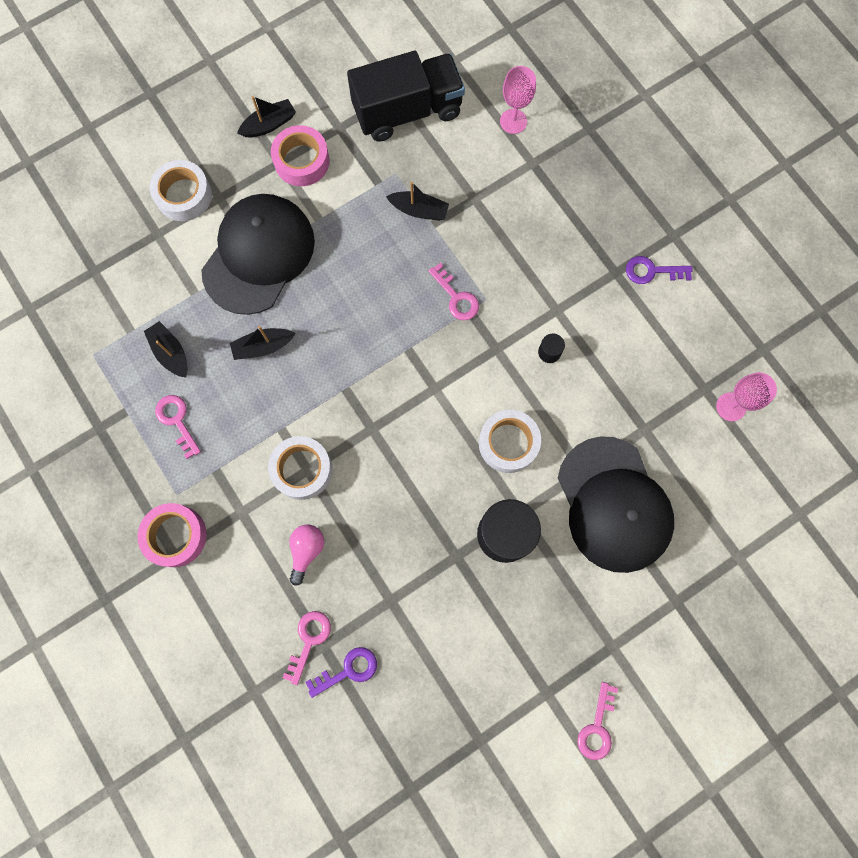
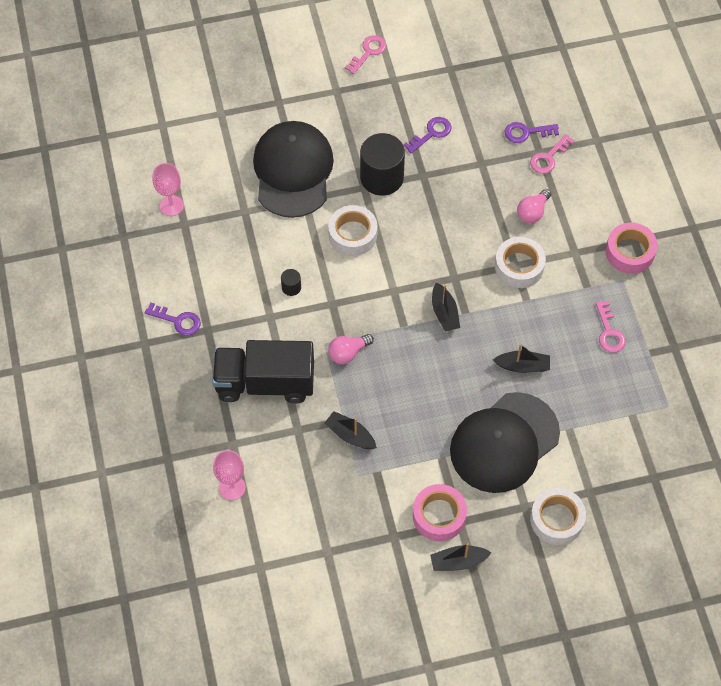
camera: 160 degrees left, 15 degrees down
(171, 353) = (601, 386): black boat -> black boat (444, 313)
(407, 111) = (324, 530): black truck -> black truck (265, 383)
(456, 297) = (348, 353): pink key -> pink light bulb
(468, 623) = (431, 133): none -> purple key

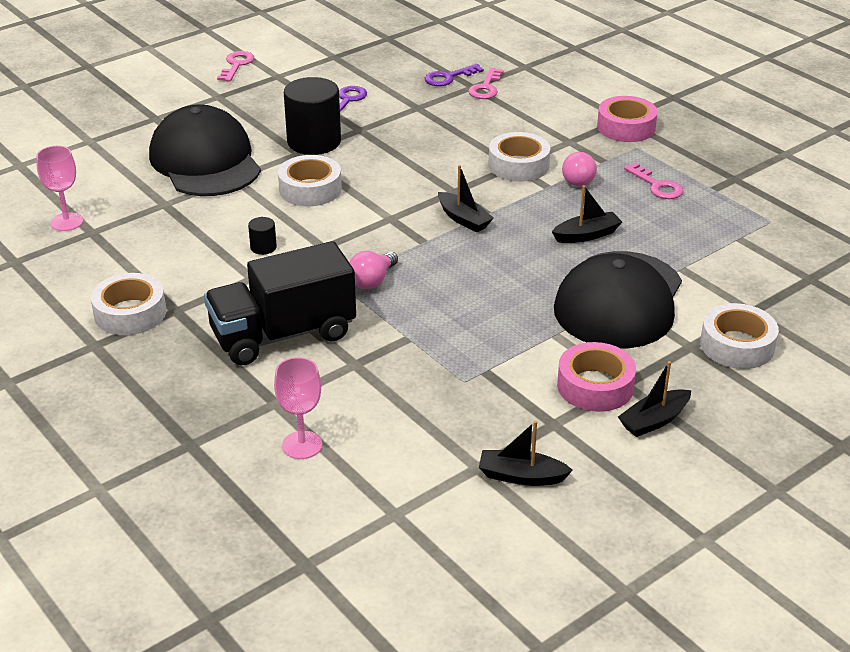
camera: 25 degrees left, 25 degrees down
(177, 321) = (130, 313): purple key -> white tape
(350, 435) = (427, 349): black boat -> black boat (521, 476)
(532, 212) = (500, 126): pink light bulb -> pink light bulb (579, 179)

